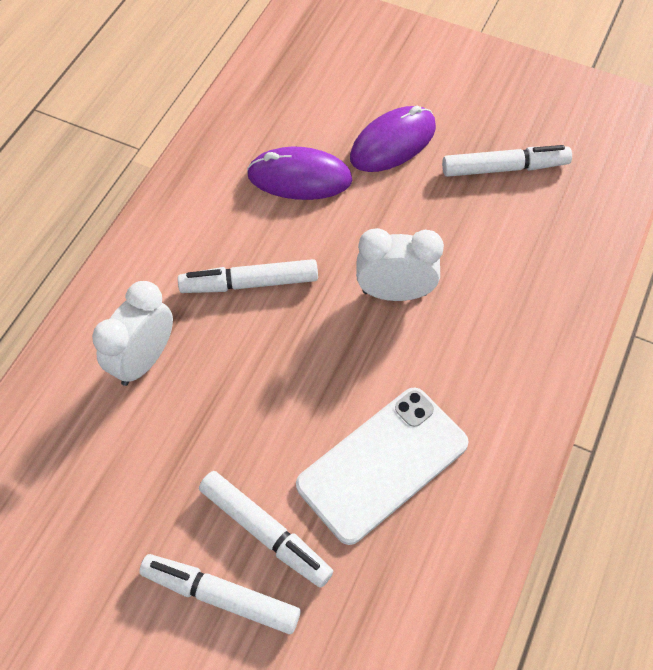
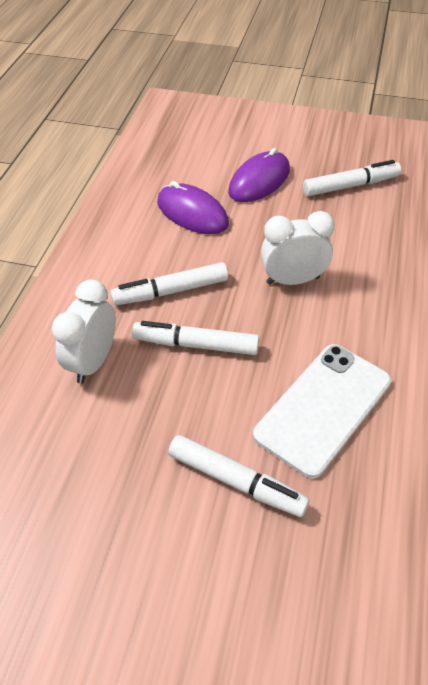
camera: 10 degrees left, 10 degrees down
(221, 595) = (210, 544): white marker -> white marker (196, 344)
(299, 177) = (192, 213): purple mouse -> purple mouse turned 45 degrees clockwise

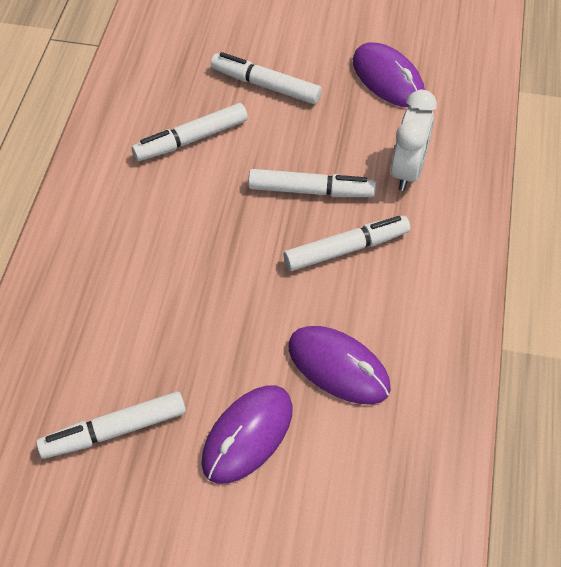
camera: 175 degrees right, 5 degrees up
(80, 484) = (387, 79): none -> purple mouse
(293, 280) = (209, 268): white clock -> none
(323, 408) = (191, 139): white phone -> white marker

